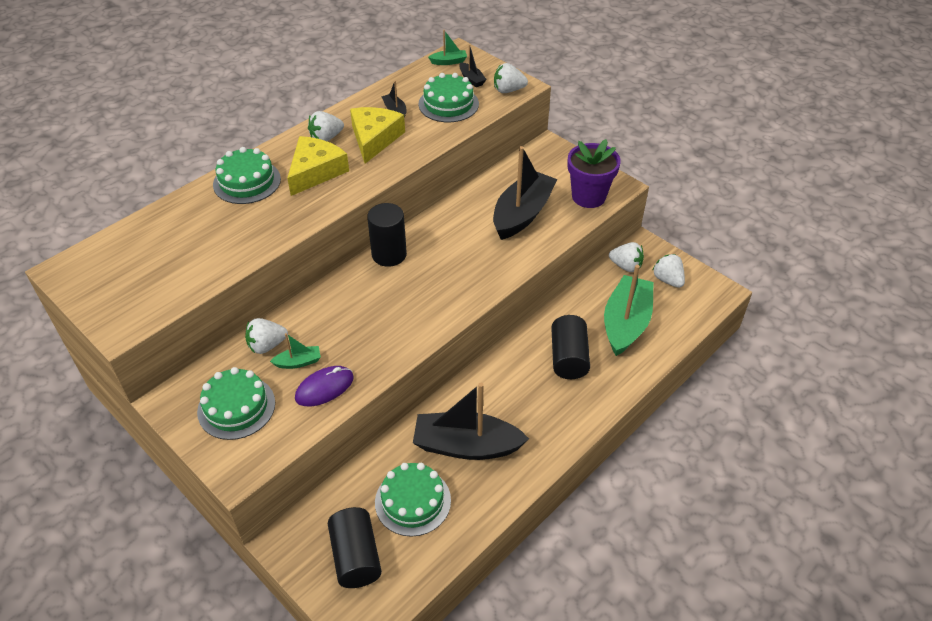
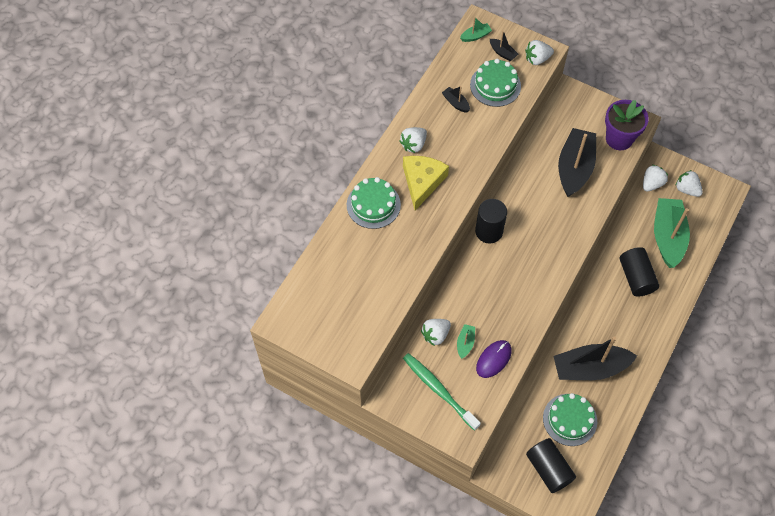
camera: 15 degrees left, 15 degrees up
(236, 407) = (439, 390): green cake -> green toothbrush
(298, 362) = (465, 343): green boat -> green boat turned 45 degrees counterclockwise
(374, 138) = (452, 137): yellow cheese -> none
(626, 266) = (652, 184): white strawberry -> white strawberry turned 60 degrees counterclockwise

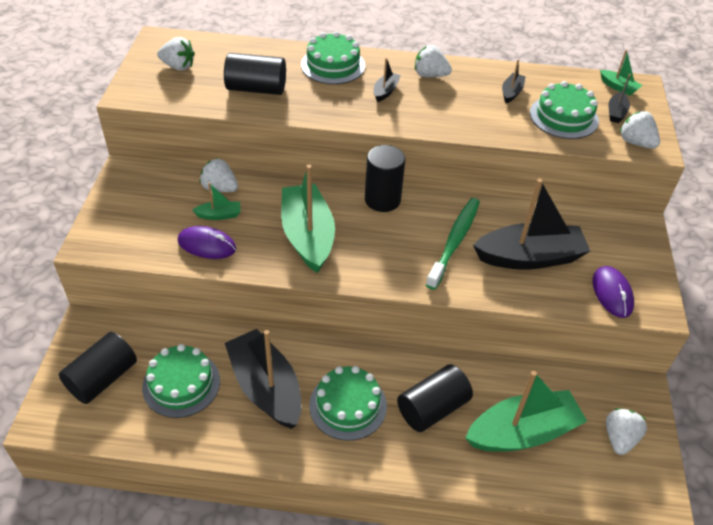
camera: 65 degrees right, 15 degrees down
(383, 268) = (256, 89): none -> black cylinder
(422, 182) = (385, 91): yellow cheese -> black boat
(439, 390) = (148, 208): green toothbrush -> green toothbrush (454, 242)
(508, 292) = (308, 236): none -> green boat
(619, 139) = (612, 293): purple flower pot -> purple mouse
(619, 324) = (348, 405): none -> green cake
(652, 184) = (596, 390): white strawberry -> white strawberry (178, 66)

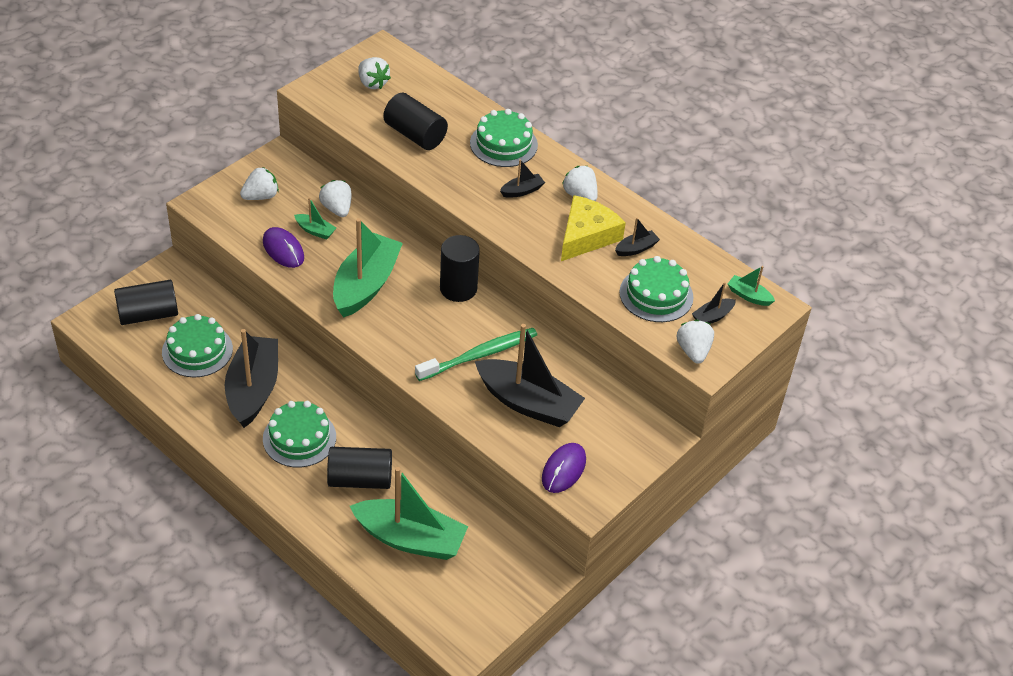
camera: 35 degrees right, 0 degrees up
(468, 100) = (586, 236): none -> yellow cheese
(618, 87) = (749, 296): green boat -> green boat turned 135 degrees clockwise
(619, 438) = (482, 592): white strawberry -> white strawberry (261, 196)

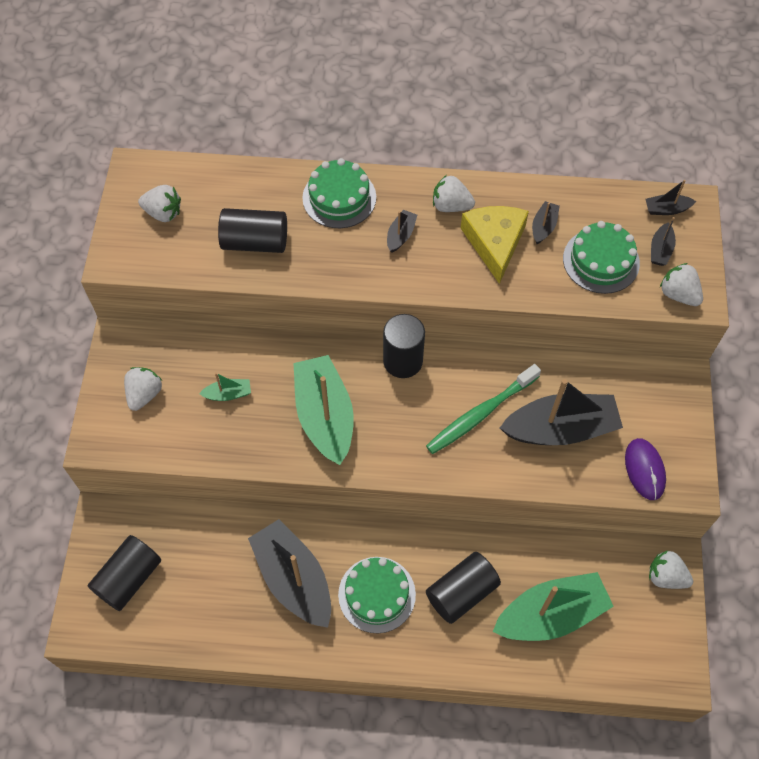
camera: 35 degrees left, 15 degrees up
(197, 350) = (208, 580): green cake -> none
(283, 249) = (219, 435): purple mouse -> none
(337, 209) = (225, 357): white strawberry -> white strawberry (666, 576)
(479, 355) = (481, 413): green toothbrush -> green toothbrush turned 150 degrees counterclockwise
(749, 296) = (666, 209): green boat -> black boat

